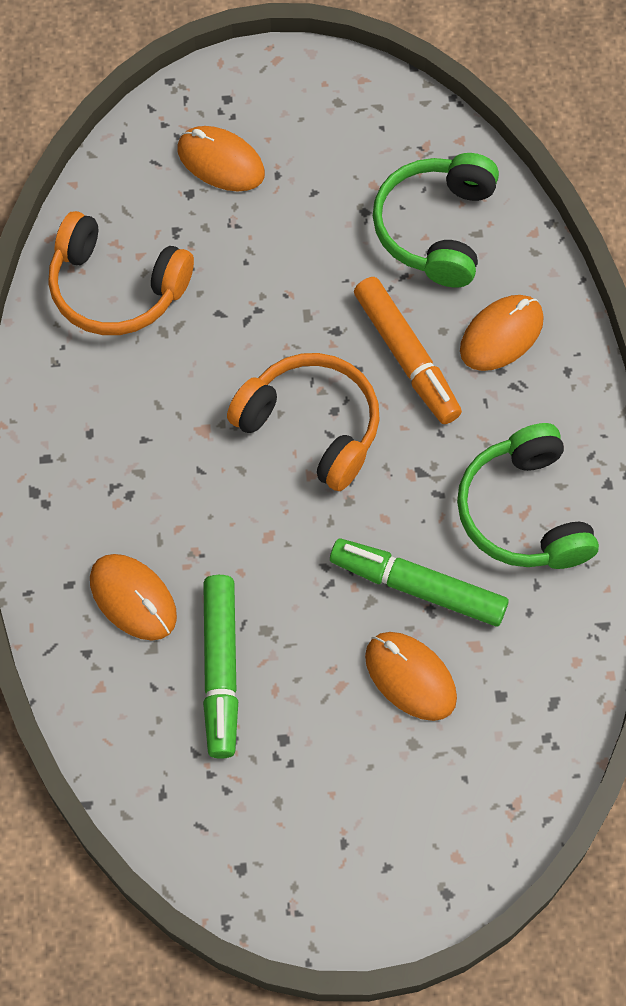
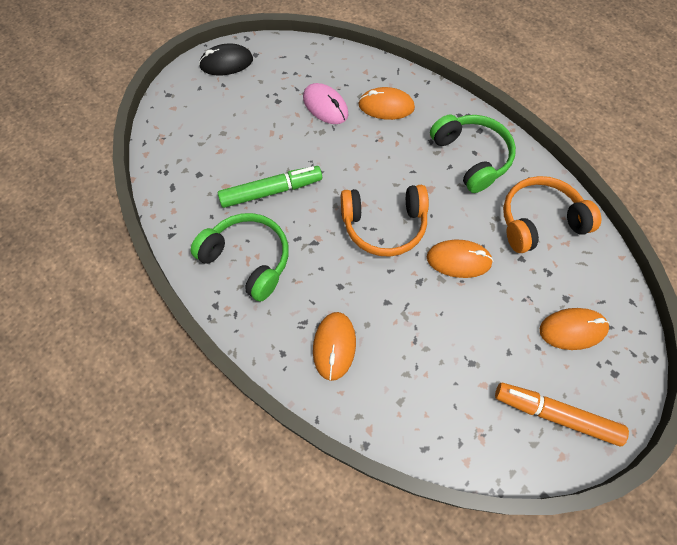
camera: 140 degrees right, 0 degrees up
(221, 670) = (325, 106): green marker -> pink mouse
(303, 887) = (226, 63): none -> black mouse
(406, 357) = (372, 294): orange marker -> orange marker (555, 415)
(410, 677) = (244, 155): orange mouse -> orange mouse (458, 260)
(436, 228) = (425, 384): green headphones -> green headphones (471, 157)

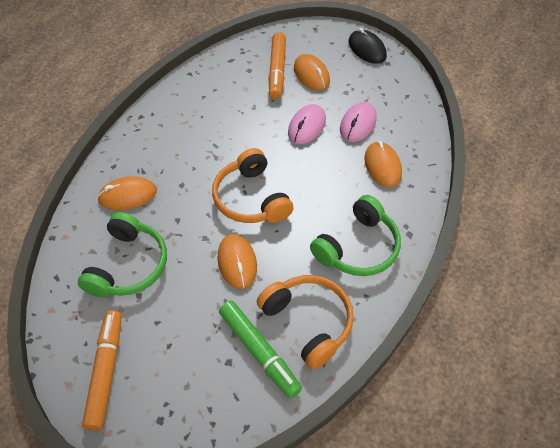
camera: 70 degrees right, 10 degrees down
(215, 148) = (277, 71): none -> orange marker
(248, 259) = (185, 122): green headphones -> green headphones (128, 265)
(271, 191) = (252, 116): green marker -> green marker (259, 351)
(309, 148) = (307, 126): none -> pink mouse
(572, 329) = (196, 373): orange mouse -> orange mouse (311, 74)

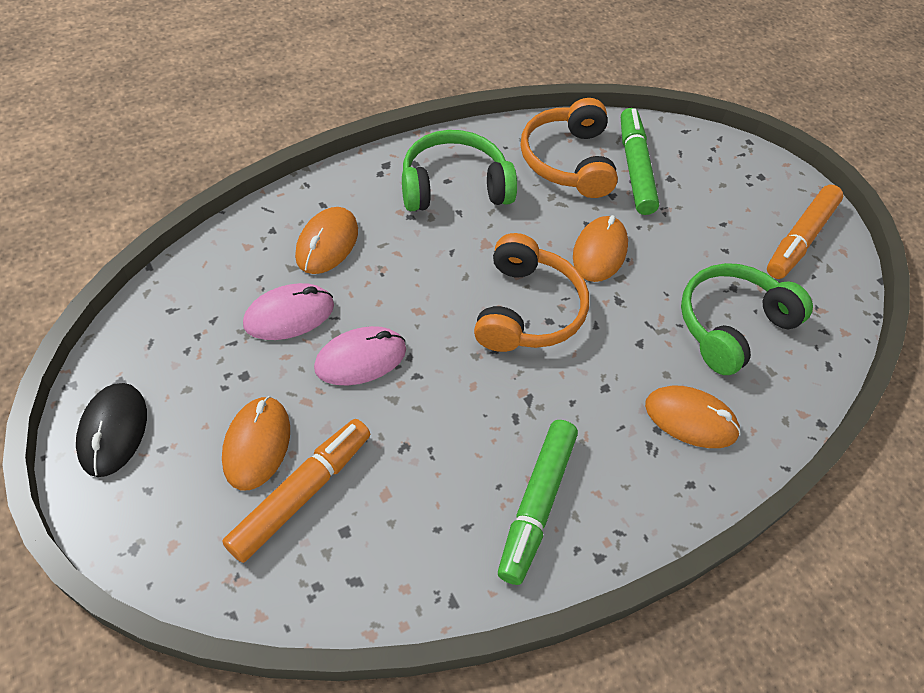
camera: 150 degrees left, 0 degrees up
(180, 119) = (536, 504): none -> green marker

